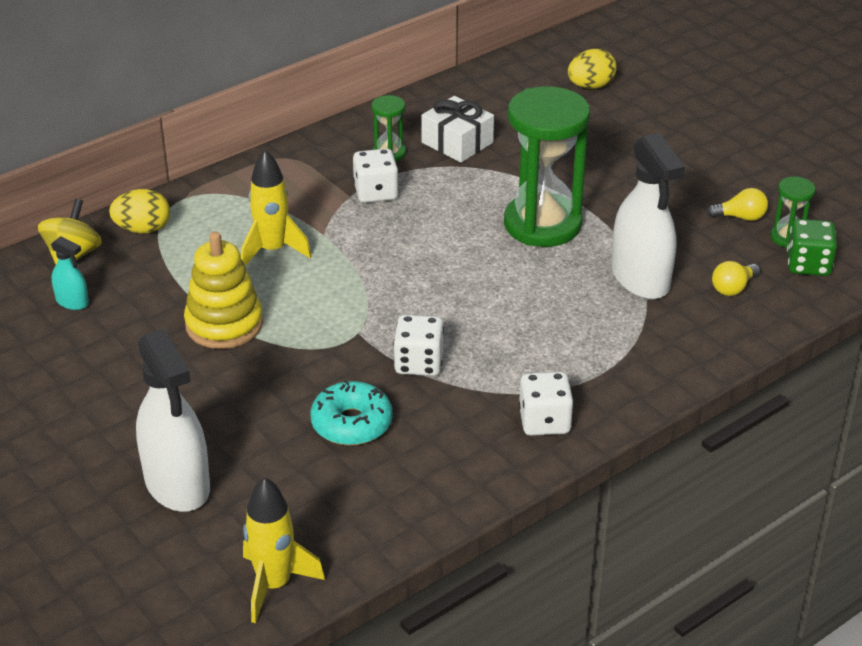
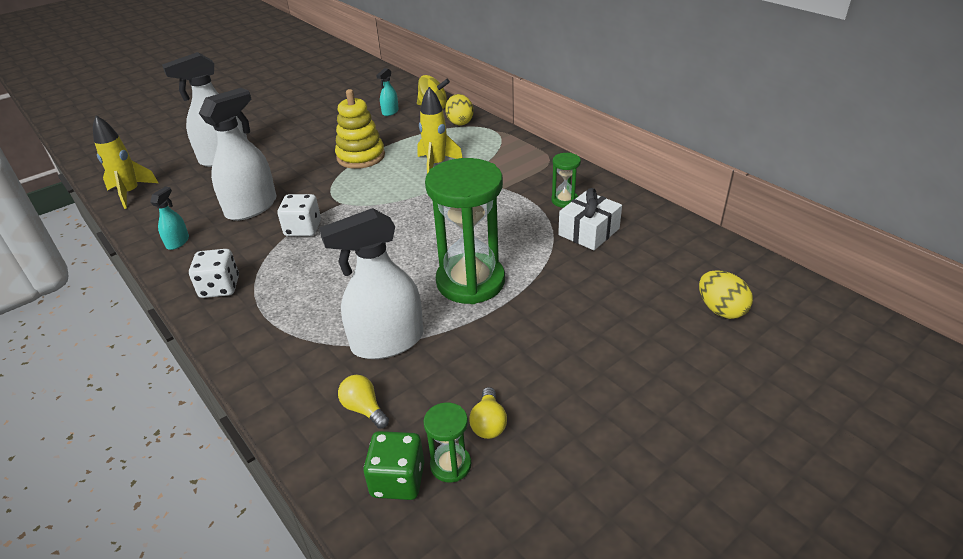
camera: 90 degrees right, 0 degrees up
(351, 423) = (251, 207): turquoise donut -> white spray bottle
(376, 193) = (509, 198): white dice -> none
(435, 487) = (178, 242): none -> turquoise spray bottle

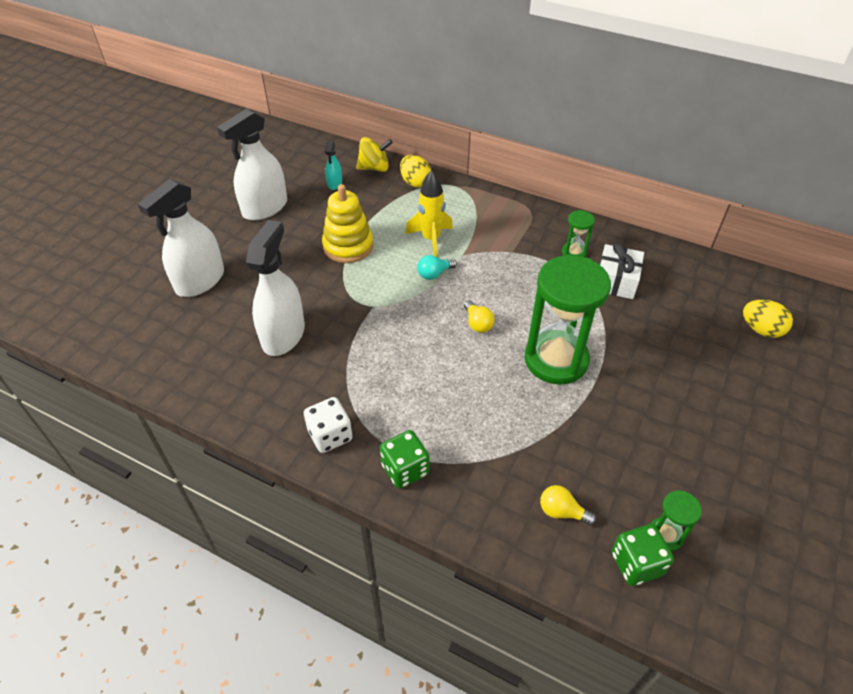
camera: 25 degrees left, 10 degrees up
(130, 193) = (128, 352): yellow rocket -> none
(178, 242) = (239, 397): turquoise spray bottle -> none
(256, 330) = (405, 469): none -> green dice
(303, 229) = (358, 346): white dice -> none
(387, 342) = (531, 442): white spray bottle -> white spray bottle (265, 208)
(416, 190) = (434, 274): none -> turquoise light bulb
(488, 423) = (666, 489): yellow light bulb -> yellow light bulb (477, 323)

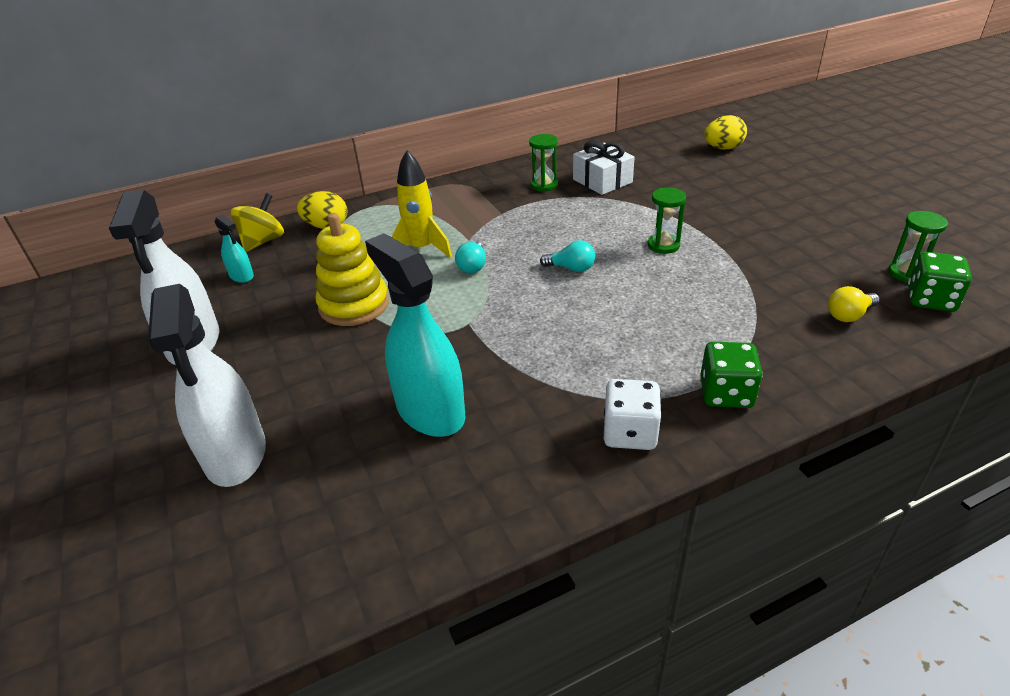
camera: 50 degrees left, 10 degrees down
(283, 335) = (430, 411): white spray bottle -> turquoise spray bottle
(477, 323) = (571, 268): yellow light bulb -> turquoise light bulb
(556, 360) = (663, 245): green hourglass -> green hourglass, size x0.45

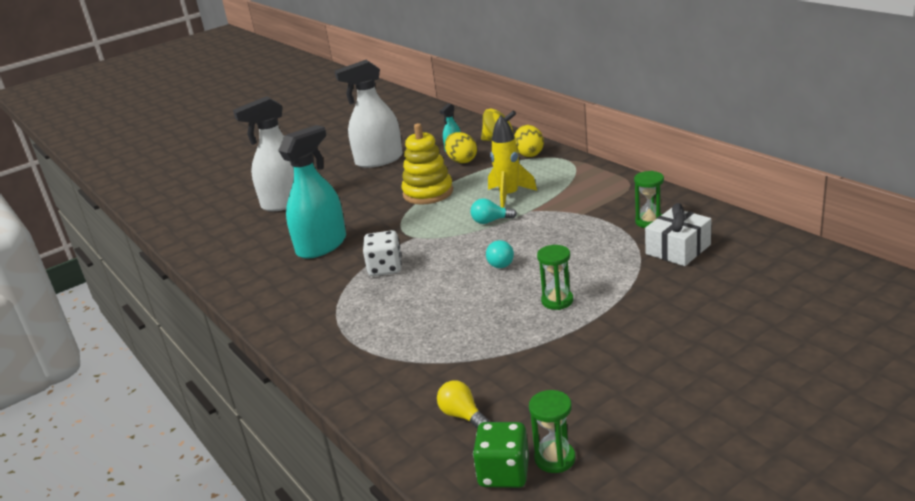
camera: 80 degrees right, 10 degrees down
(630, 433) = (302, 318): white dice -> white dice (385, 268)
(723, 148) = (824, 313): yellow egg -> yellow egg (462, 161)
(726, 393) = (344, 354): green dice -> none

